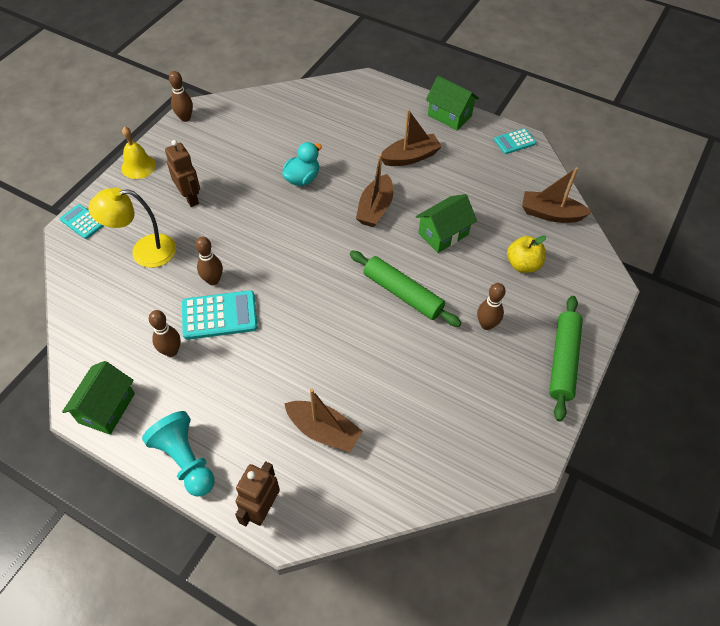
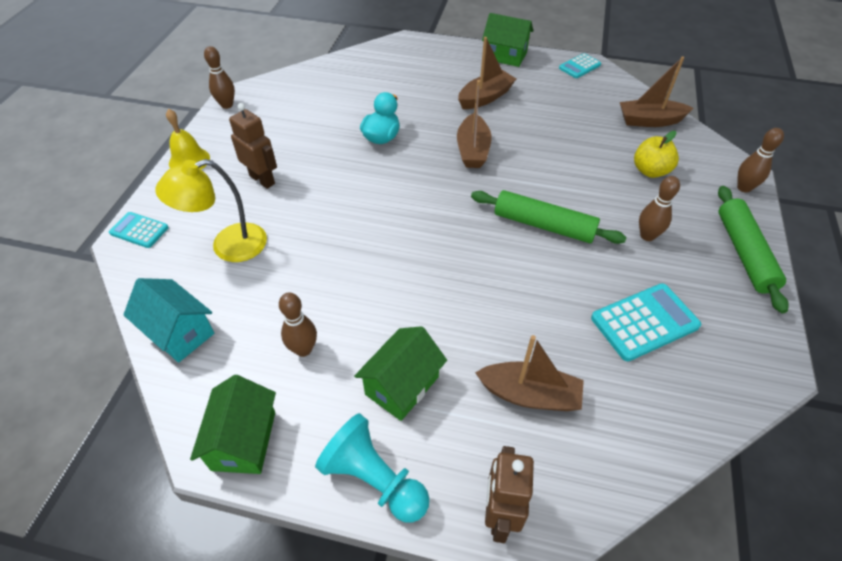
camera: 15 degrees left, 5 degrees down
(87, 314) = (179, 332): none -> turquoise house
(213, 280) = (324, 258): brown bowling pin -> brown bowling pin (744, 188)
(219, 315) = (347, 295): turquoise calculator -> turquoise calculator (644, 322)
(443, 234) = (555, 159): green house -> green house (402, 385)

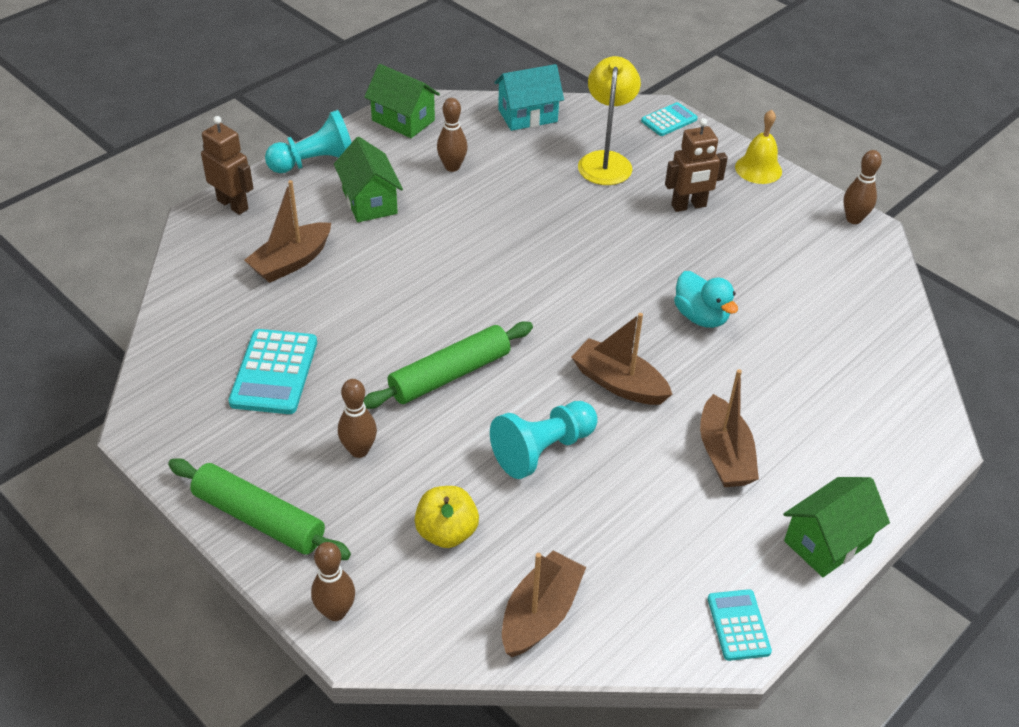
camera: 120 degrees right, 5 degrees down
(555, 159) = (542, 450): none -> turquoise pawn

